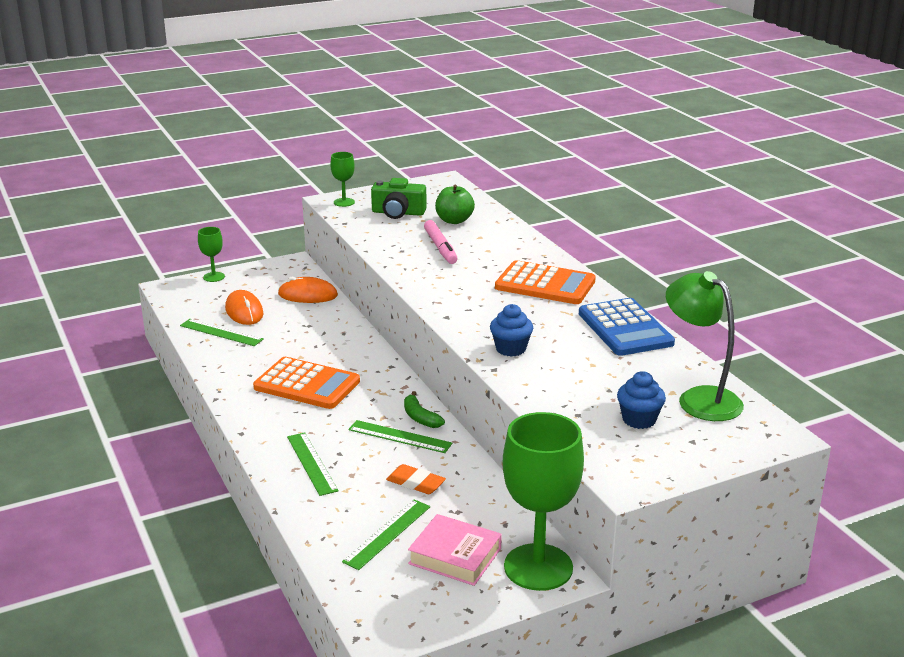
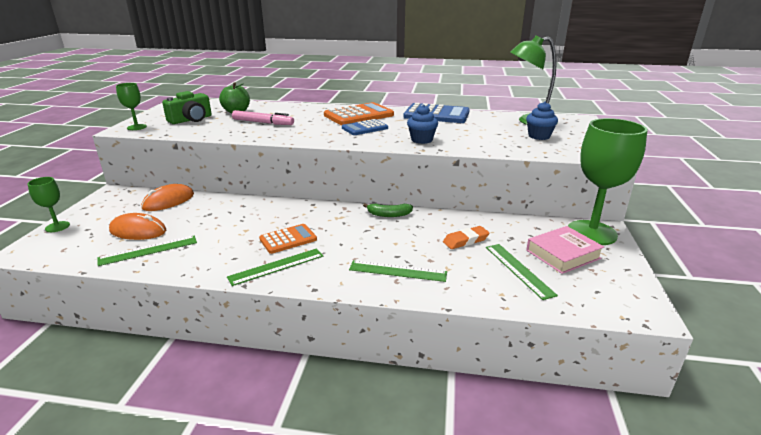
camera: 55 degrees left, 0 degrees up
(307, 384) = (288, 239): orange calculator -> orange calculator, size x0.62
(399, 437) = (403, 228): green ruler -> green ruler (276, 266)
(503, 304) = (365, 128): none -> blue calculator

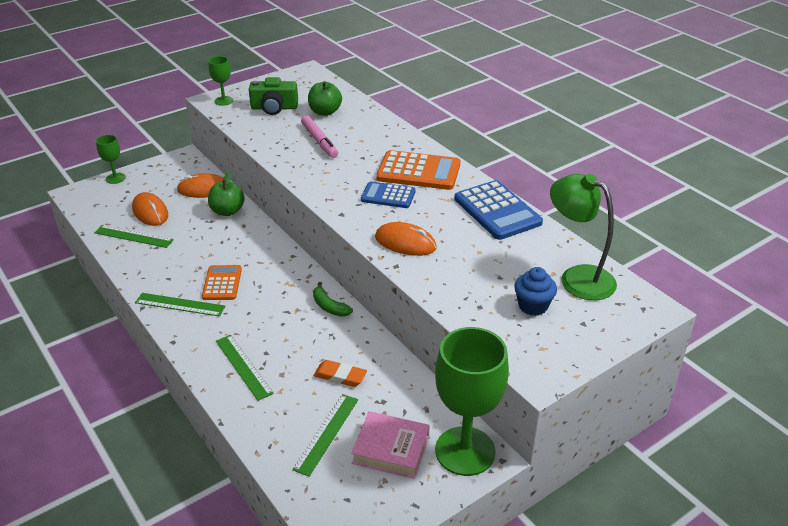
camera: 45 degrees right, 10 degrees up
(214, 204) = (227, 211): none -> green apple
(288, 239) = (222, 283): orange calculator -> orange calculator turned 105 degrees counterclockwise
(421, 140) = (405, 242): blue cupcake -> orange mouse

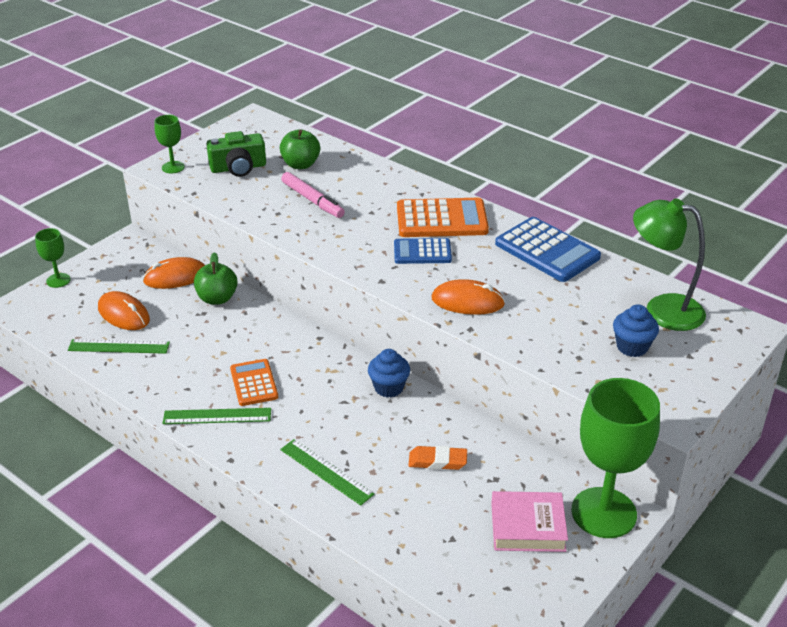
camera: 15 degrees left, 0 degrees up
(326, 433) = (452, 525): green ruler -> none
(329, 306) = (389, 387): green banana -> blue cupcake

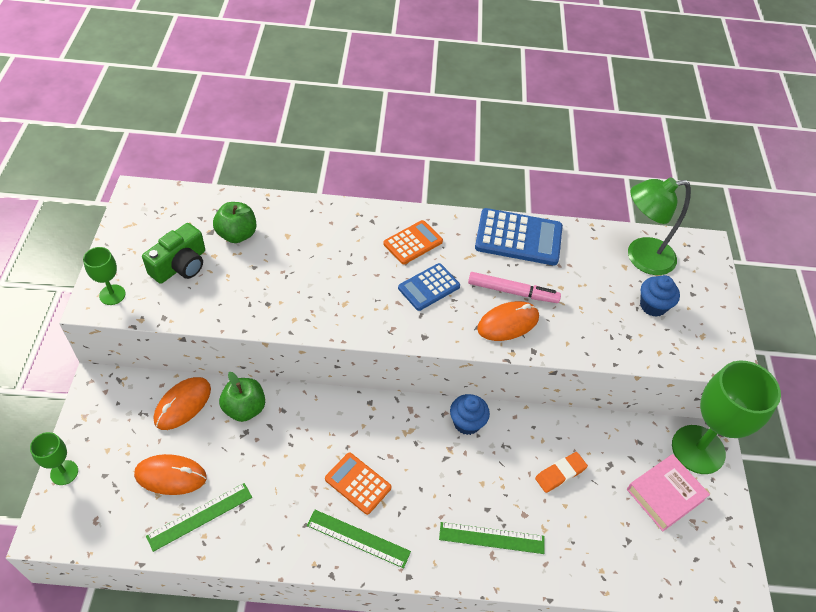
camera: 40 degrees left, 15 degrees up
(217, 416) = (358, 538): green ruler -> green ruler turned 60 degrees clockwise
(312, 200) = (286, 273): pink marker -> pink marker (512, 292)
(441, 219) = (413, 243): orange calculator -> orange calculator, size x0.62

